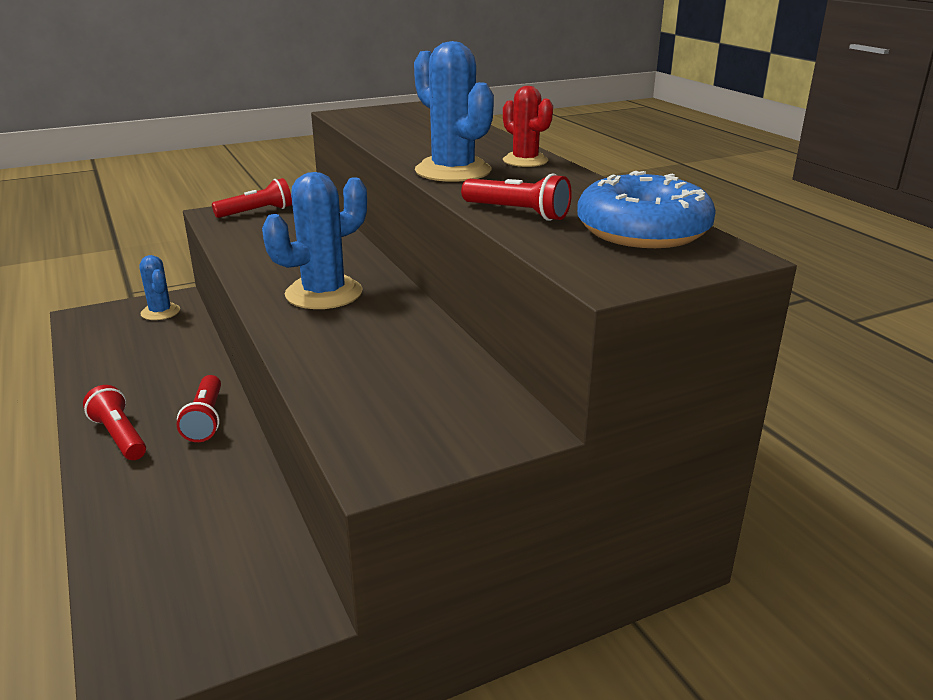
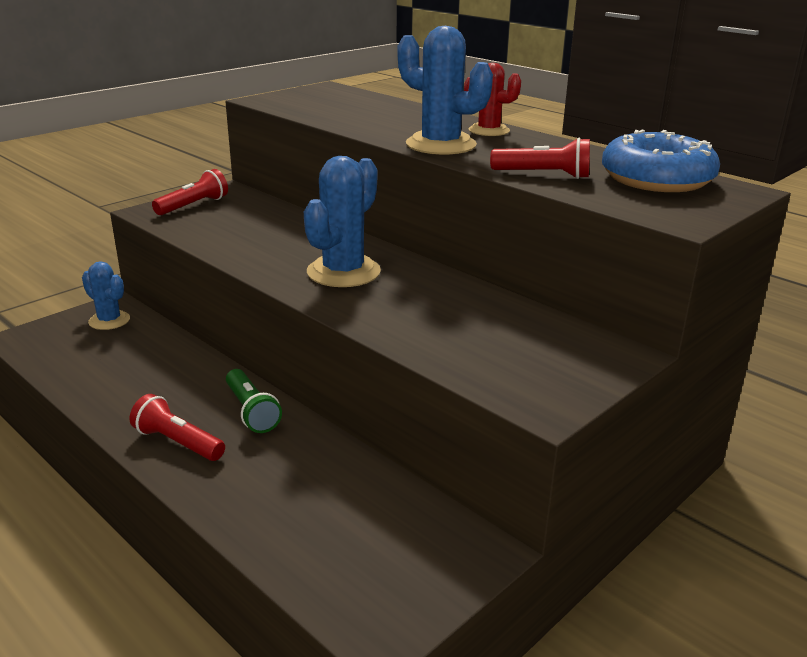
camera: 20 degrees left, 0 degrees up
(205, 419) = (251, 411): red flashlight -> green flashlight

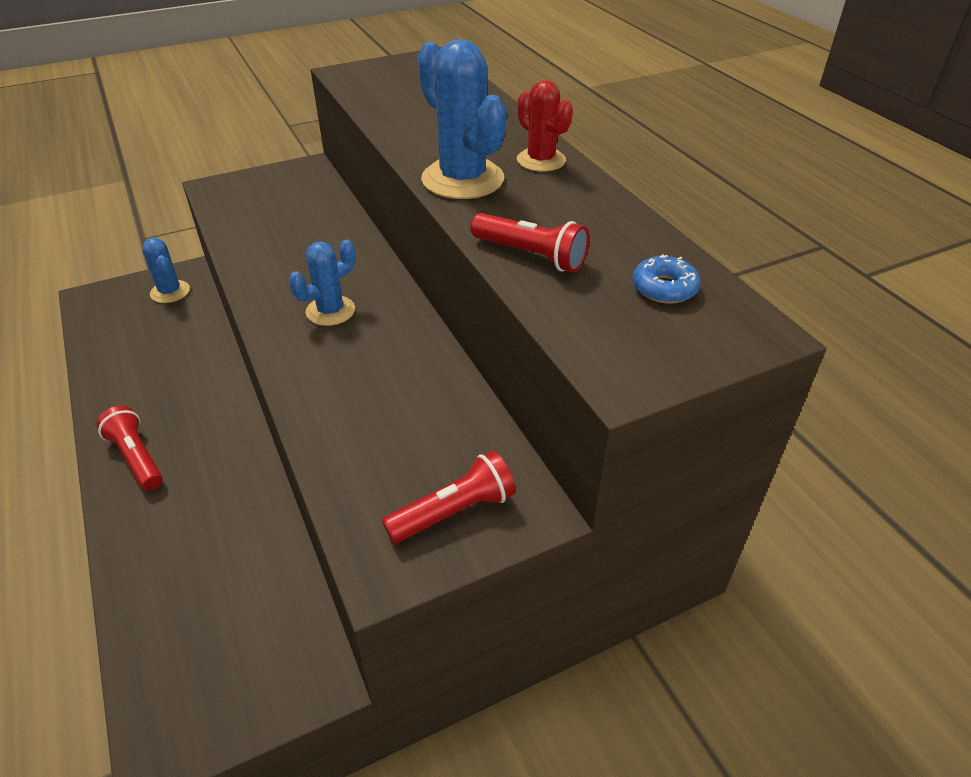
camera: 20 degrees right, 15 degrees up
(193, 206) = (260, 186): red flashlight -> red flashlight (454, 511)
(251, 411) = (220, 436): green flashlight -> none
(343, 272) = (330, 311): blue cactus -> blue cactus, size x0.62
(657, 179) = (664, 288): blue donut -> blue donut, size x0.46

